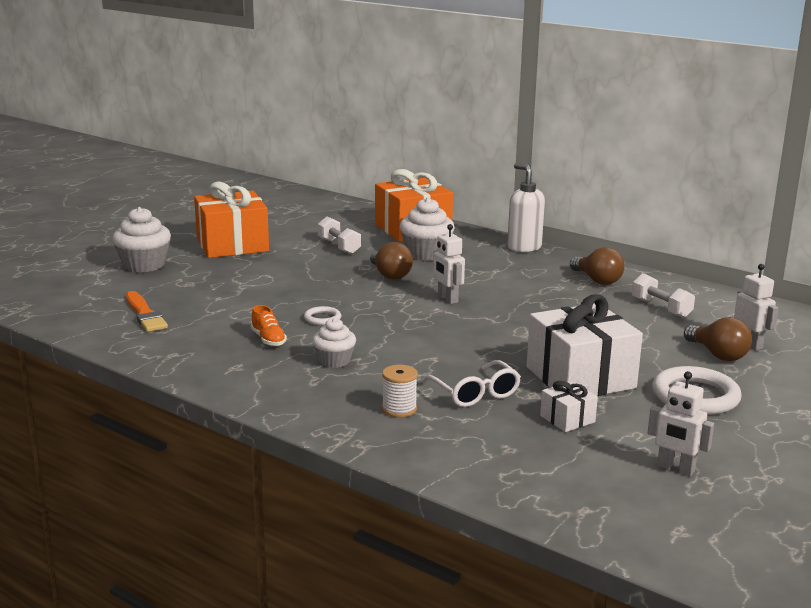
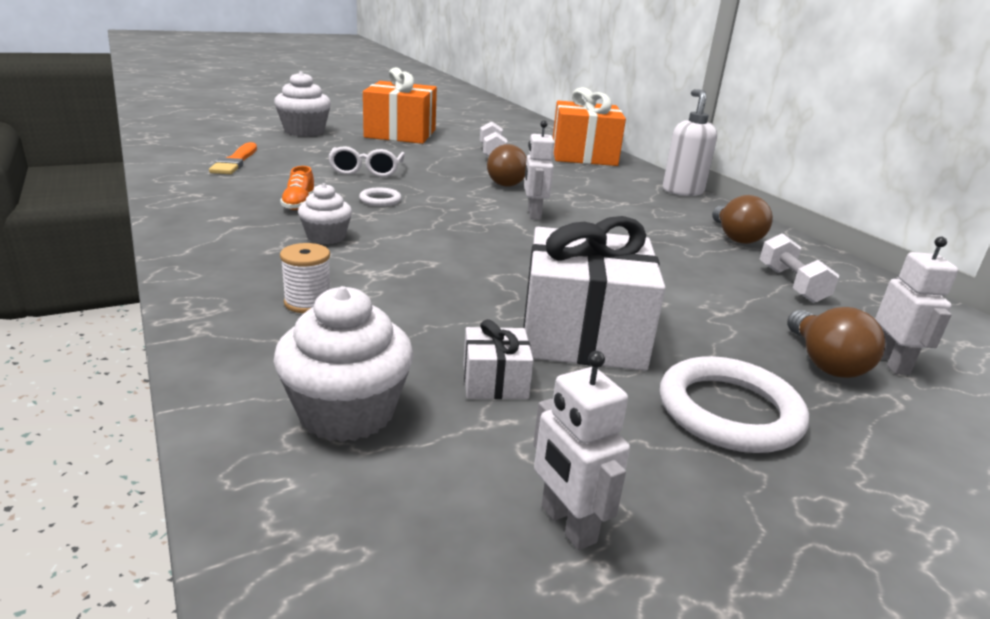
camera: 25 degrees right, 5 degrees up
(426, 254) = (568, 175): white cupcake -> white cupcake (347, 412)
(475, 393) = (422, 312): white glasses -> white glasses (366, 170)

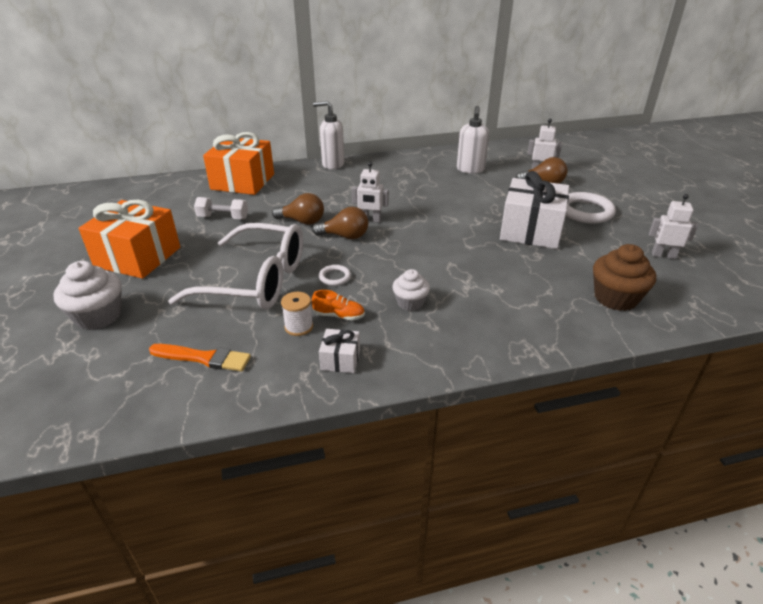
camera: 75 degrees left, 10 degrees up
(308, 303) = (512, 309): white spool -> white spool (299, 327)
(347, 412) = (615, 298): white cupcake -> brown cupcake
(366, 170) = (256, 281): white glasses -> white glasses, size x1.95
(495, 381) = (579, 258): white gift -> white gift (340, 360)
(567, 524) = (663, 255): white robot -> white robot turned 150 degrees counterclockwise
(735, 237) = (411, 168): brown light bulb -> brown light bulb (345, 236)
(791, 284) = (470, 170): white dumbbell -> white soap dispenser

